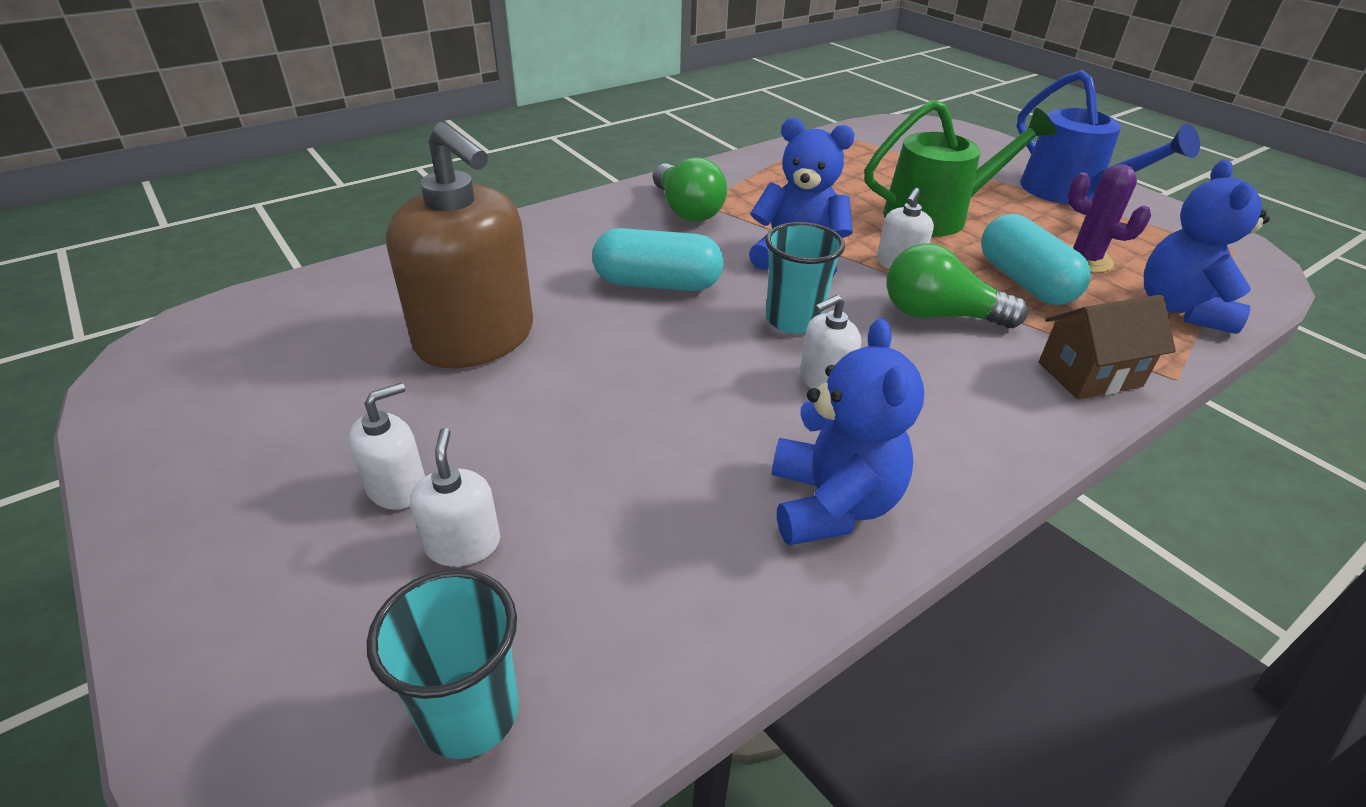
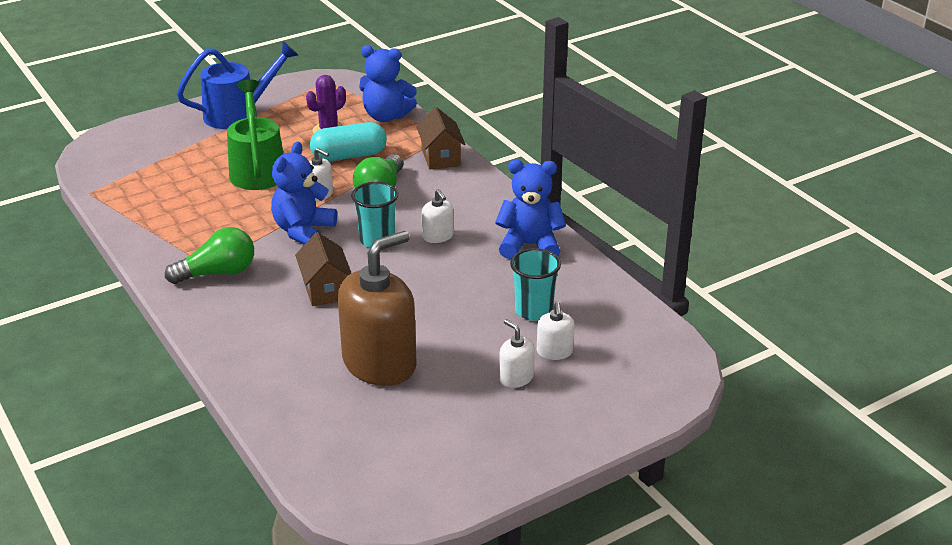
camera: 85 degrees left, 5 degrees down
(463, 544) = (554, 352): white soap dispenser -> white soap dispenser turned 90 degrees counterclockwise
(470, 713) = (640, 341): turquoise cup -> turquoise cup (534, 311)
(657, 284) = (325, 289): turquoise capsule -> brown house

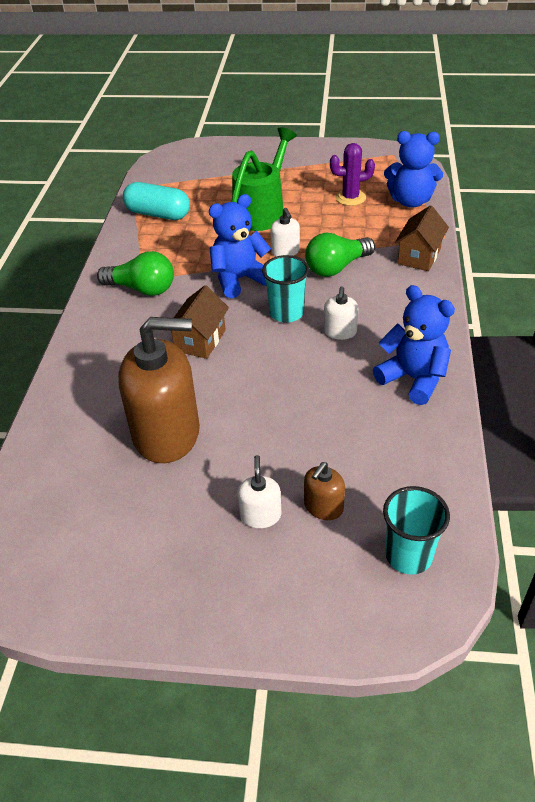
camera: 40 degrees right, 10 degrees up
(239, 113) = (298, 160): blue watering can -> none
(349, 156) = (343, 226): turquoise capsule -> turquoise capsule (158, 214)
(386, 116) = (410, 201): blue teddy bear -> blue teddy bear turned 45 degrees counterclockwise
(534, 311) = (348, 451): turquoise cup -> turquoise cup (408, 555)
(554, 352) = (323, 507): white soap dispenser -> brown soap dispenser

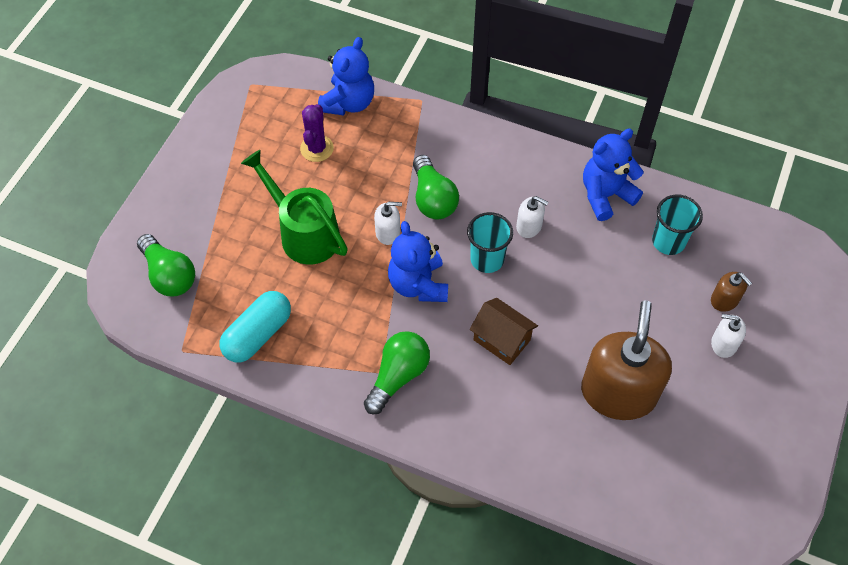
camera: 75 degrees left, 15 degrees up
(194, 167) = (169, 275): none -> green light bulb
(408, 555) = (778, 262): turquoise cup -> turquoise cup (668, 241)
(419, 256) = (443, 130): brown house -> none

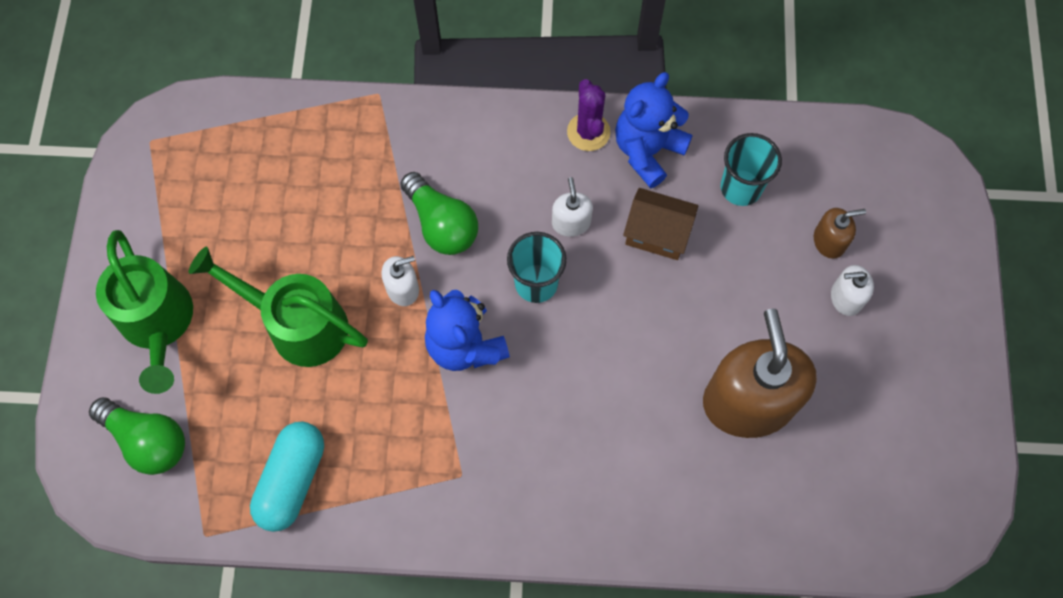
camera: 20 degrees left, 10 degrees up
(208, 203) = (159, 324): none -> green watering can
(317, 148) = (270, 203): purple cactus -> purple cactus (588, 132)
(348, 103) = (287, 127): blue teddy bear -> none
(398, 376) = (484, 473): green light bulb -> none
(501, 340) = (590, 383): brown house -> brown house (657, 234)
(529, 226) = (571, 222): white soap dispenser -> white soap dispenser turned 105 degrees counterclockwise
(724, 300) = (829, 241): brown soap dispenser -> brown soap dispenser turned 45 degrees counterclockwise

